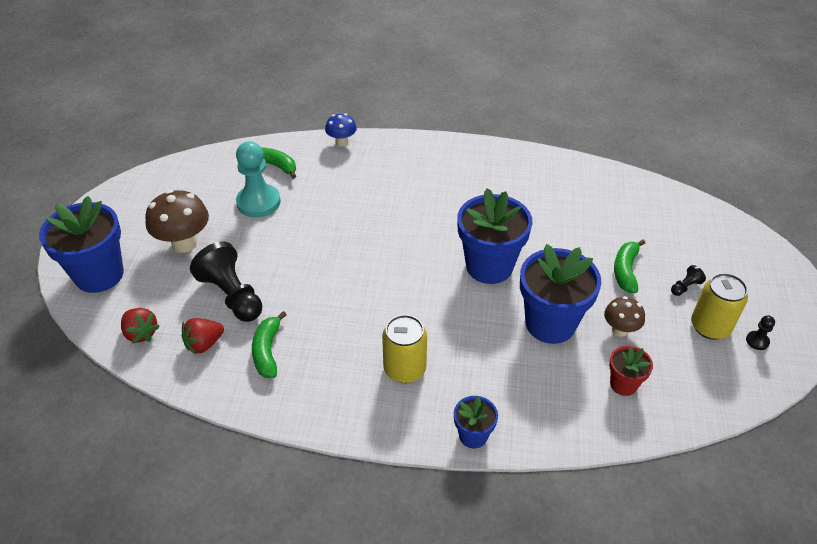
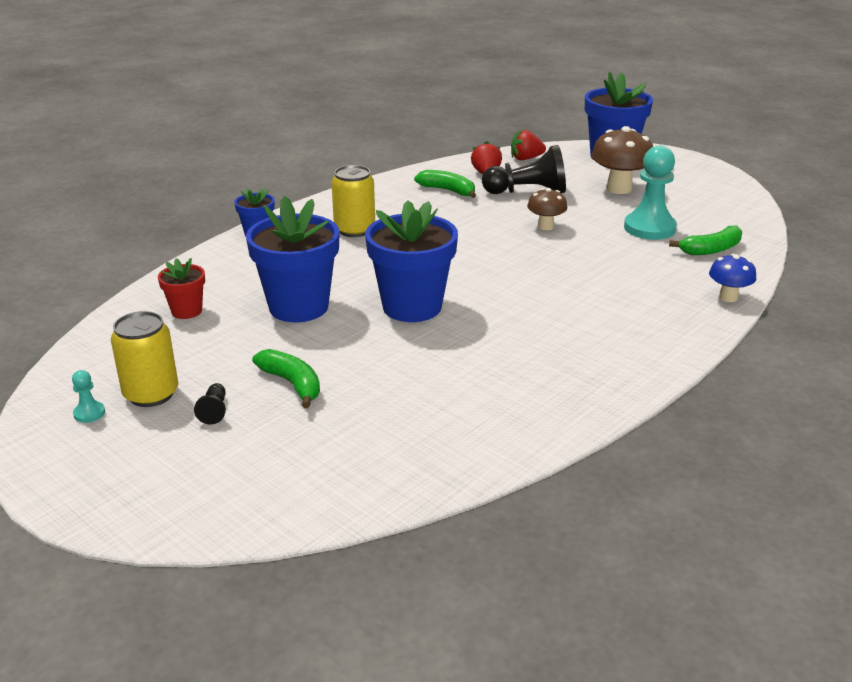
camera: 125 degrees right, 15 degrees down
(620, 330) = (235, 339): brown mushroom -> brown mushroom (545, 226)
(757, 341) = (89, 413): black pawn -> turquoise pawn

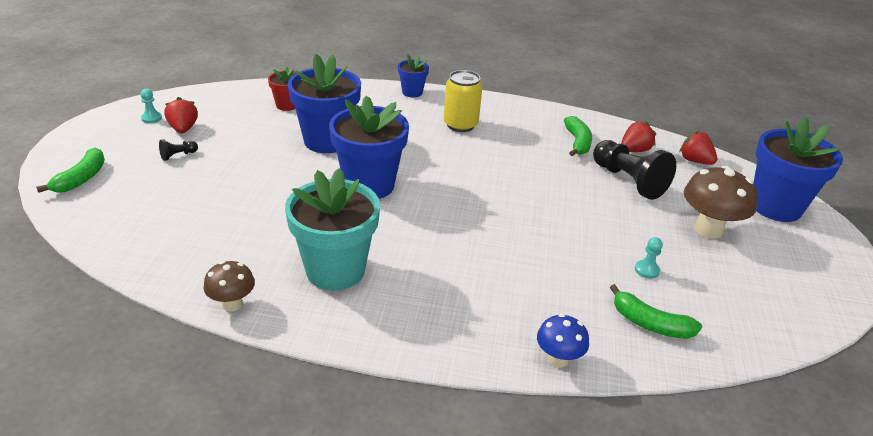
camera: 55 degrees right, 5 degrees up
(151, 394) = (183, 129): yellow can -> red strawberry
(292, 384) = (227, 171): green banana -> green banana (81, 178)
(539, 363) = (335, 270): none -> turquoise flower pot
(545, 226) = (574, 209): brown mushroom -> brown mushroom (232, 304)
(649, 228) = (646, 270): turquoise pawn -> turquoise pawn, size x0.43

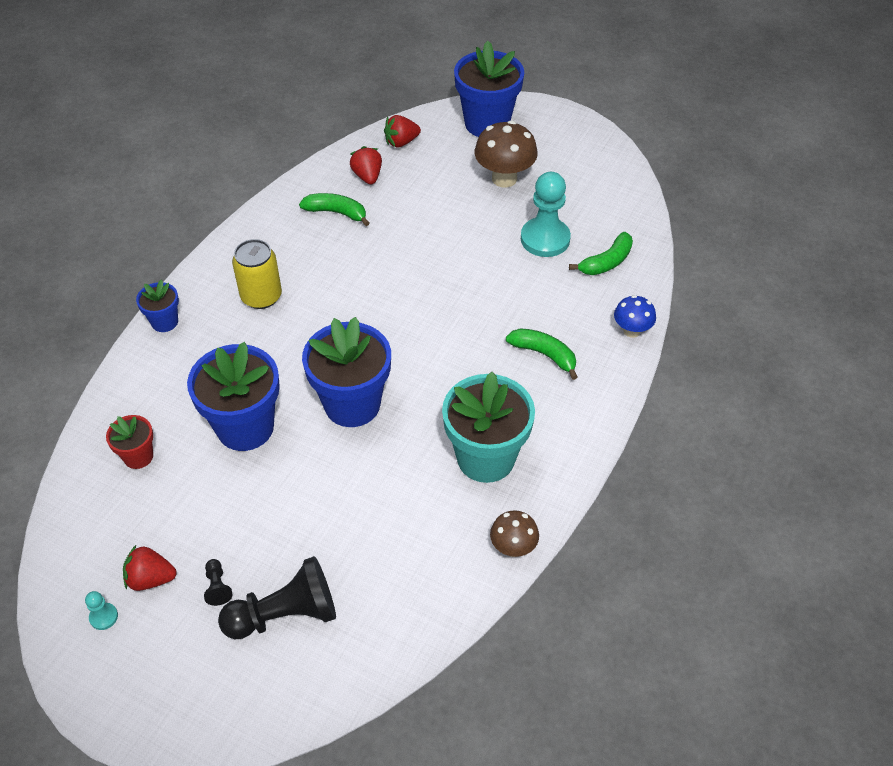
camera: 70 degrees left, 15 degrees up
(81, 178) = (232, 698): green banana -> green banana (544, 355)
(628, 181) = (416, 201): black pawn -> black pawn (285, 614)
(646, 270) = (545, 239): turquoise pawn -> turquoise pawn, size x2.33

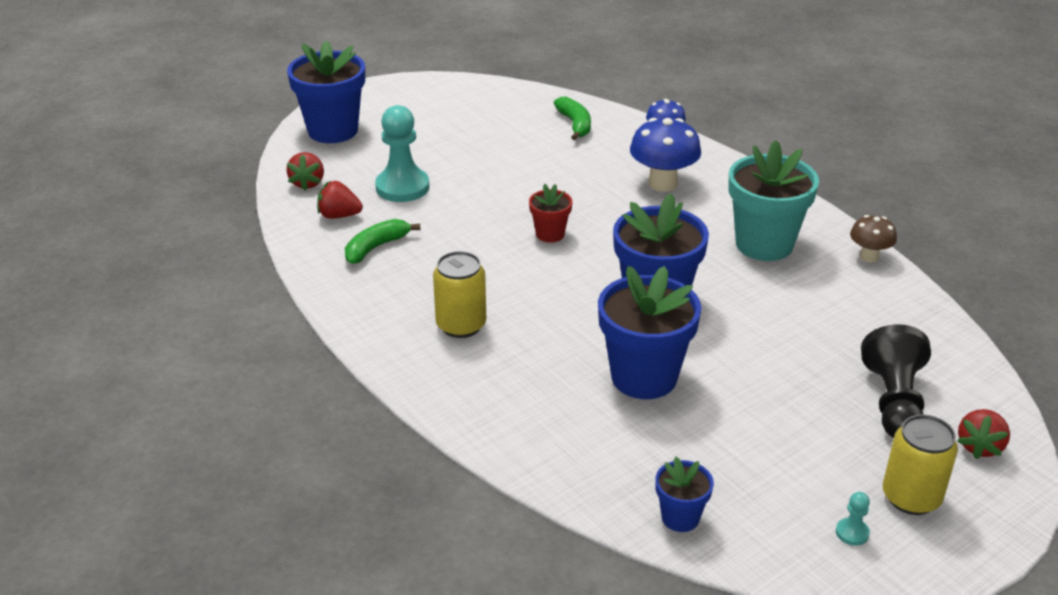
camera: 65 degrees left, 15 degrees down
(138, 456) = (640, 464): red flower pot -> red flower pot (550, 234)
(151, 579) = (815, 487): red strawberry -> red strawberry (979, 446)
(160, 652) = (911, 497): none -> yellow can
(164, 322) = (445, 404): blue flower pot -> blue flower pot (680, 517)
(217, 587) = (844, 440): black pawn -> none
(504, 178) = (421, 143): brown mushroom -> none
(544, 355) = (662, 183): green banana -> blue mushroom
(545, 239) = (521, 144): turquoise pawn -> turquoise pawn (402, 187)

